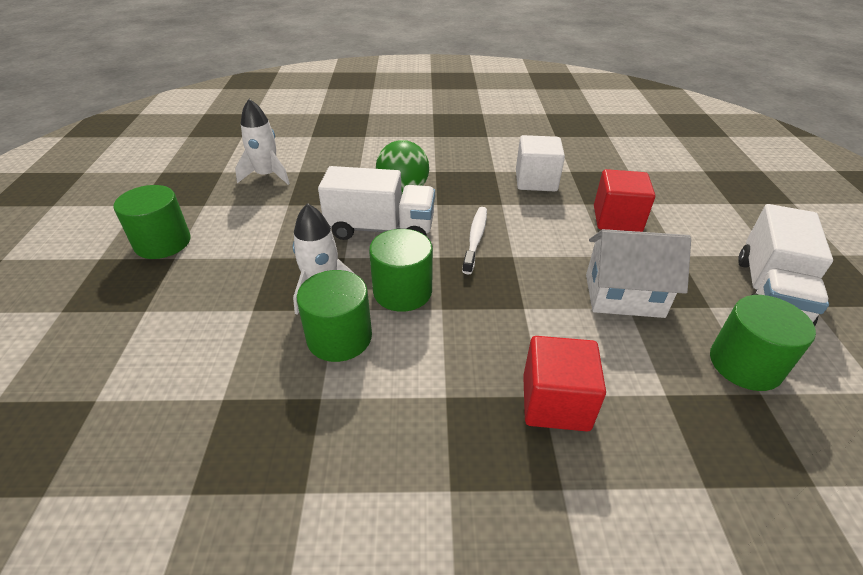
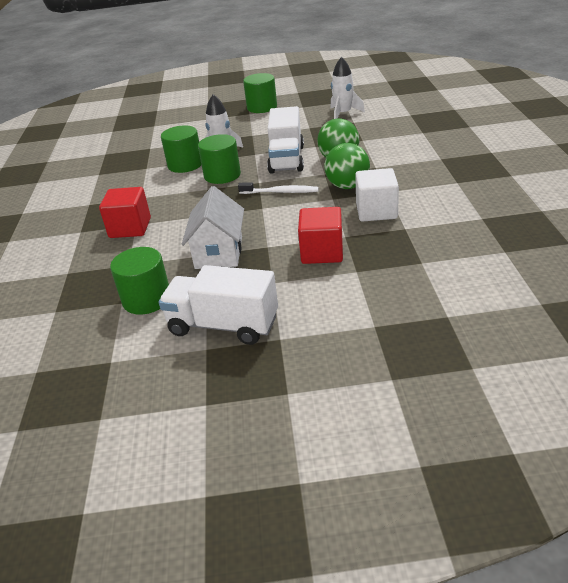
camera: 90 degrees right, 5 degrees down
(475, 191) = (347, 186): none -> green ball

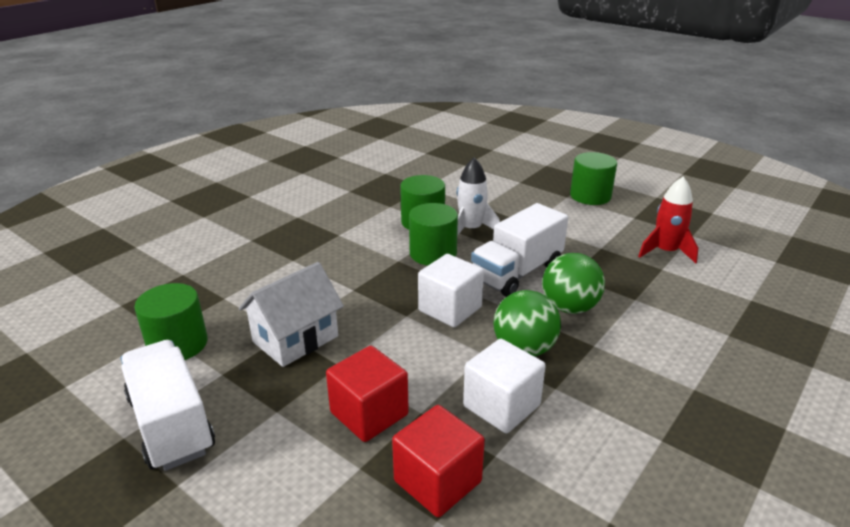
camera: 40 degrees right, 5 degrees down
(130, 228) = (283, 261): red cube -> red cube (437, 481)
(280, 192) = (450, 309): white toothbrush -> white cube
(343, 114) = (666, 252): white rocket -> red rocket

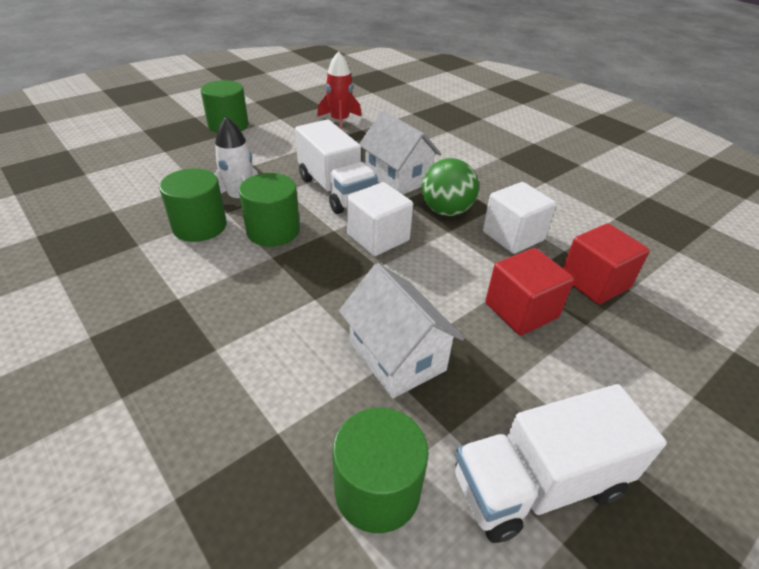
camera: 80 degrees left, 10 degrees up
(569, 307) = (397, 178): green ball -> white house

